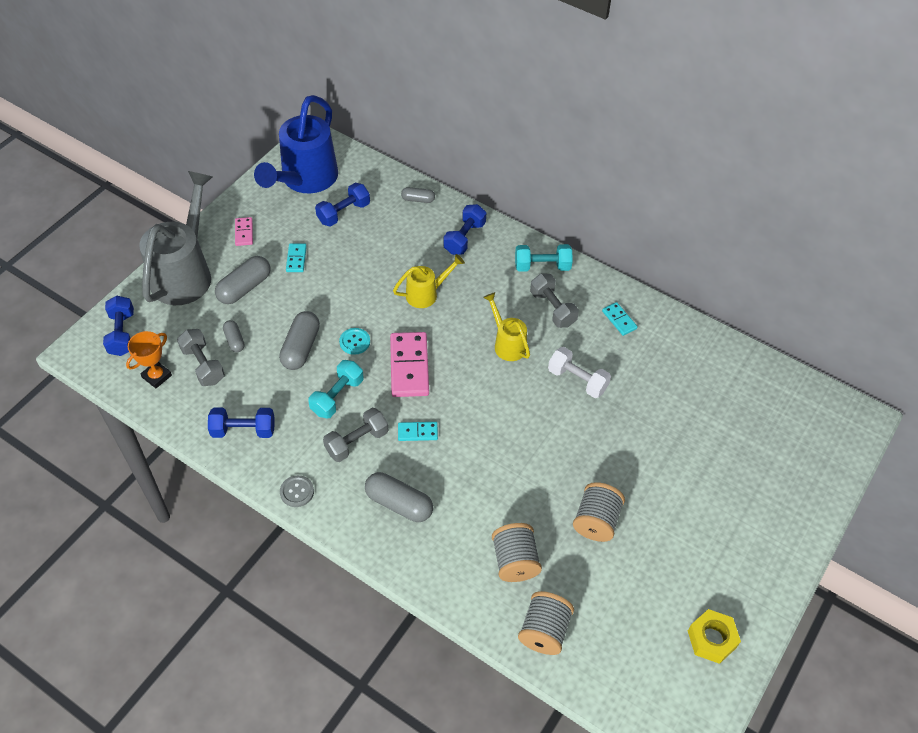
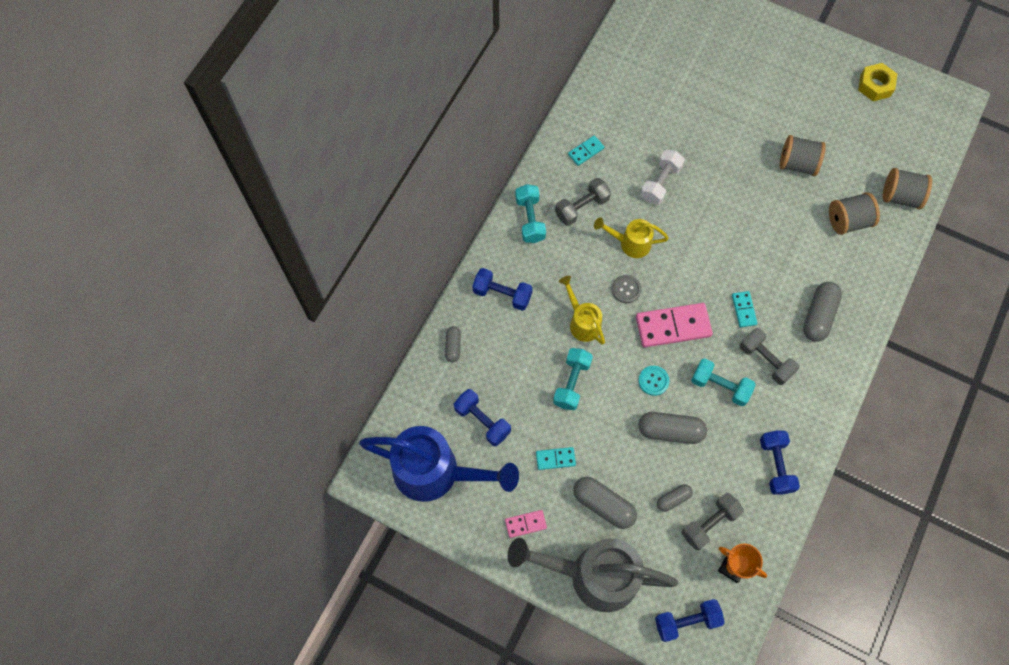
camera: 95 degrees left, 15 degrees up
(297, 492) = (828, 403): grey button -> grey button (626, 289)
(366, 279) = (572, 383): none -> turquoise dumbbell
(507, 344) = (630, 243): yellow watering can -> yellow watering can turned 45 degrees clockwise

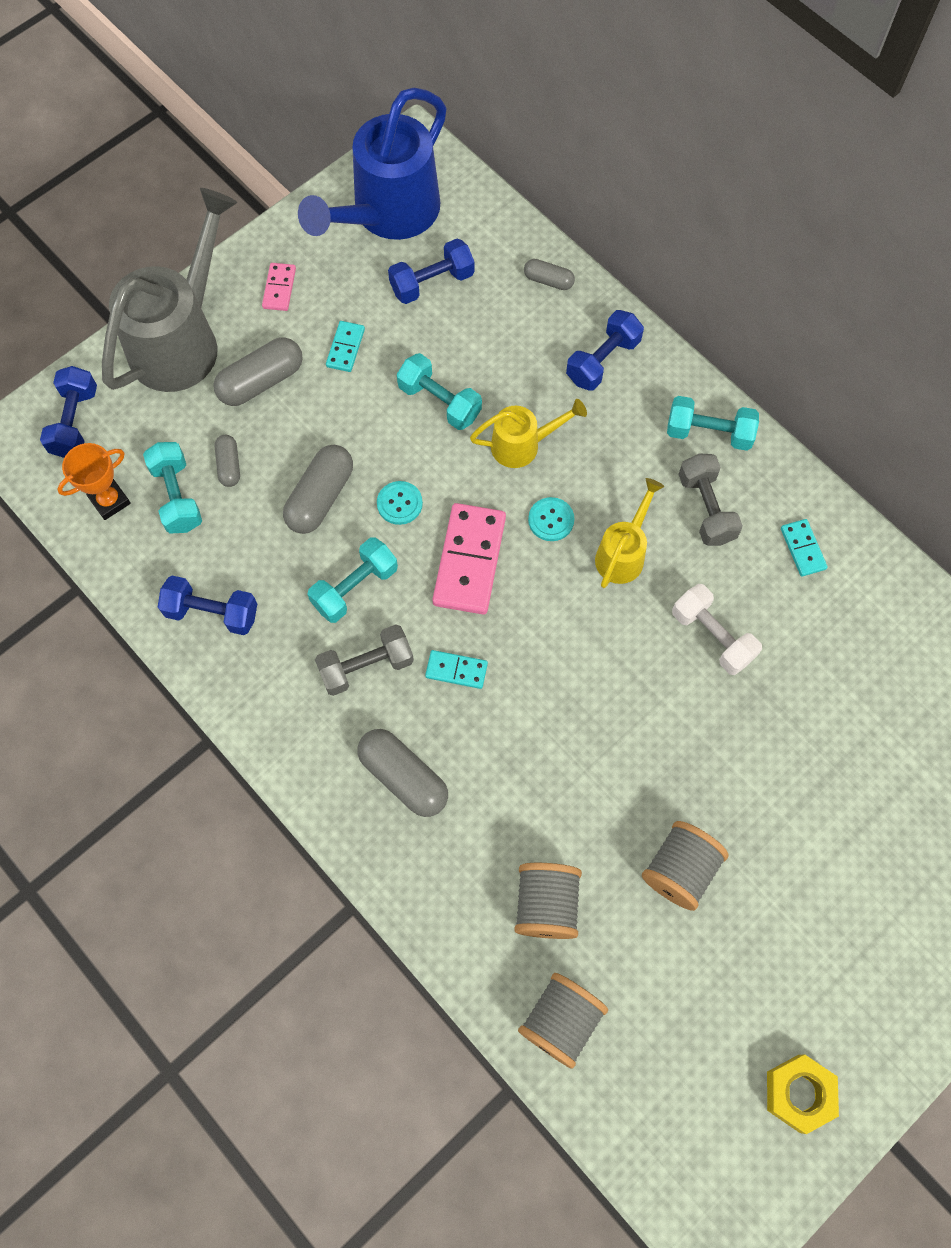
camera: 110 degrees right, 0 degrees up
(626, 289) = (551, 520): grey button -> turquoise button
(709, 523) = (177, 496): grey dumbbell -> turquoise dumbbell

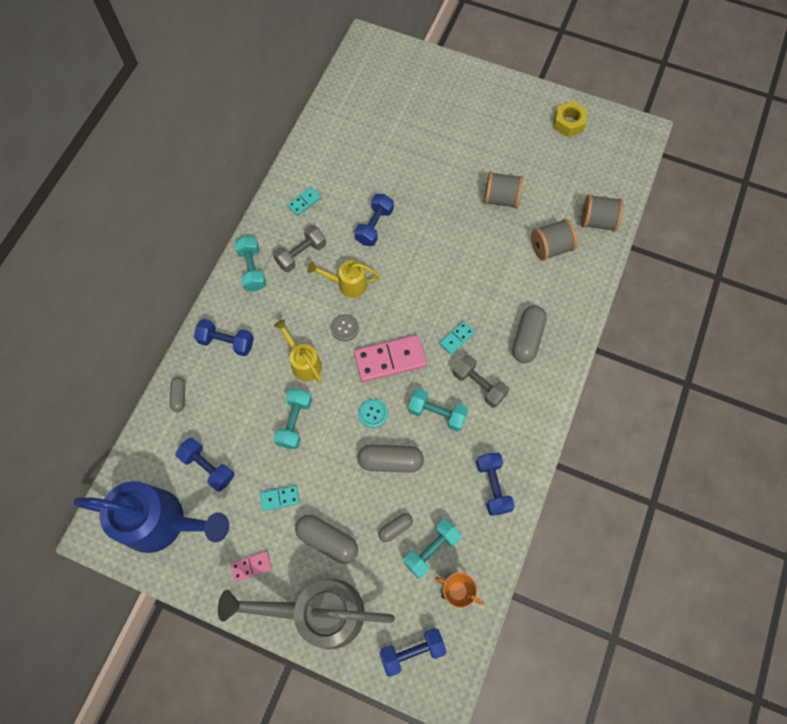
camera: 115 degrees left, 0 degrees up
(456, 670) = (456, 338): turquoise domino -> turquoise domino turned 60 degrees clockwise
(551, 520) = (344, 328): turquoise button -> grey button
(712, 636) = (374, 226): white dumbbell -> blue dumbbell

